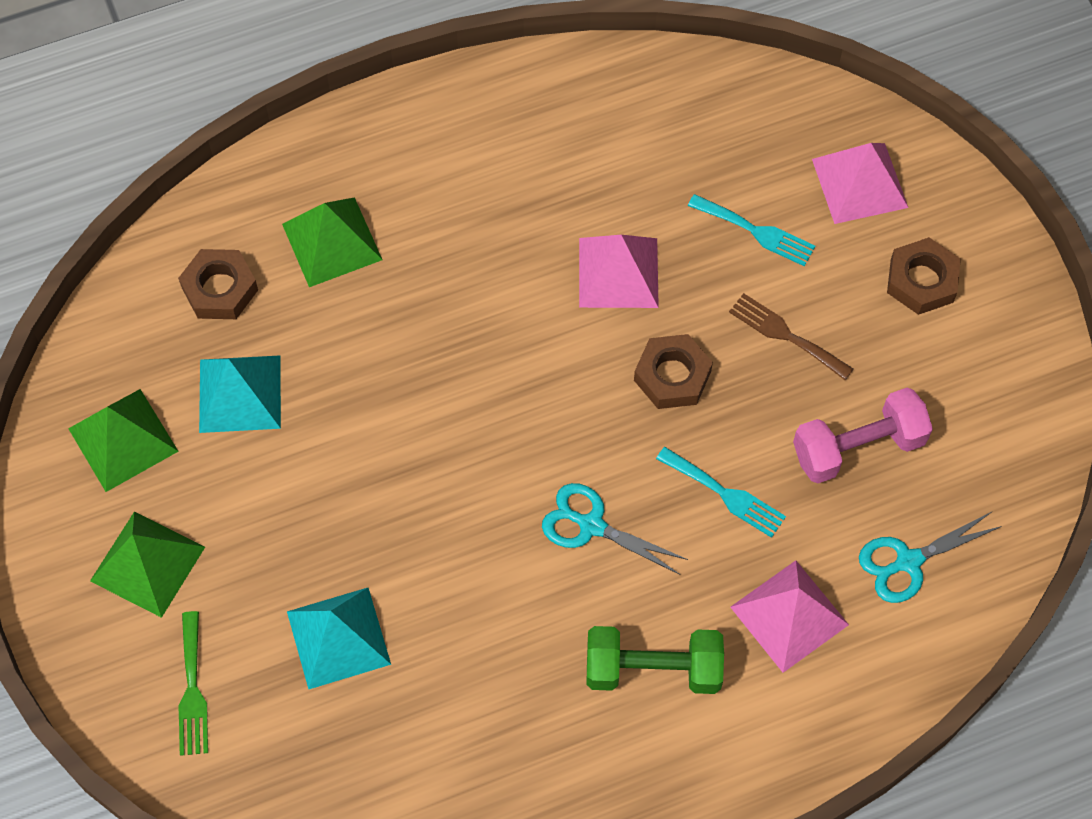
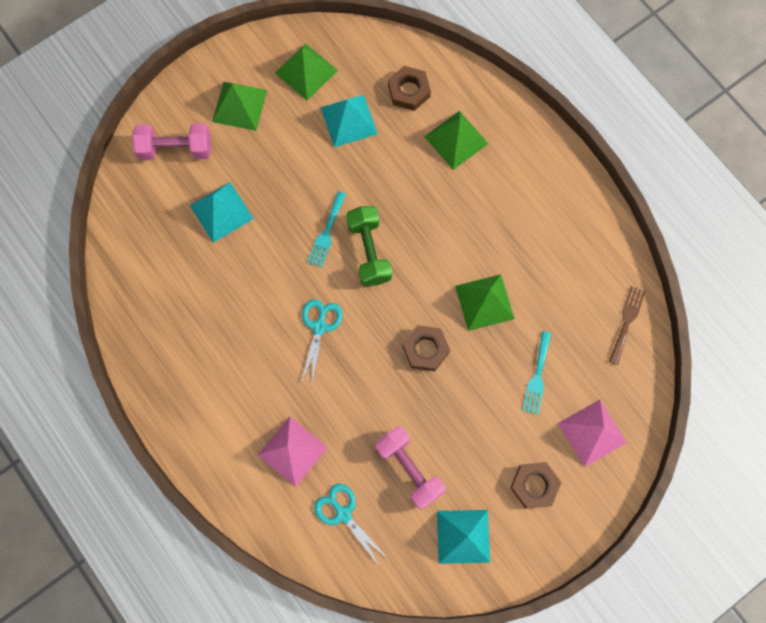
camera: 75 degrees right, 10 degrees up
(192, 690) = (176, 149): green fork -> pink dumbbell
(618, 272) = (484, 302): pink pyramid -> green pyramid
(653, 669) = (242, 381): green dumbbell -> green dumbbell (369, 251)
(725, 494) = (358, 397): turquoise fork -> turquoise fork (326, 233)
(786, 335) = (472, 410): brown fork -> brown fork (626, 321)
(978, 398) = (463, 536): none -> turquoise pyramid

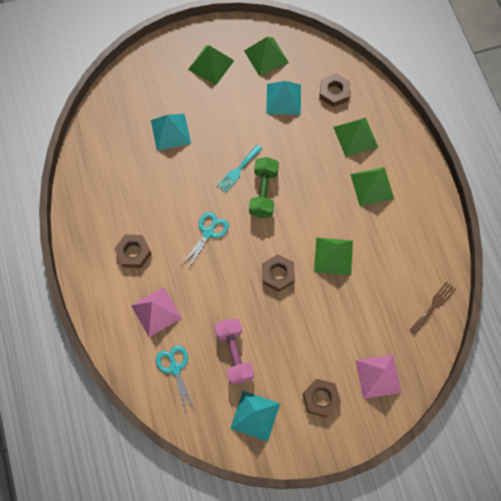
camera: 20 degrees right, 5 degrees down
(176, 149) = (156, 79): pink dumbbell -> none
(234, 386) = (133, 252): none -> brown nut
(499, 197) = (372, 186): none -> green pyramid
(537, 376) = (352, 322): turquoise fork -> none

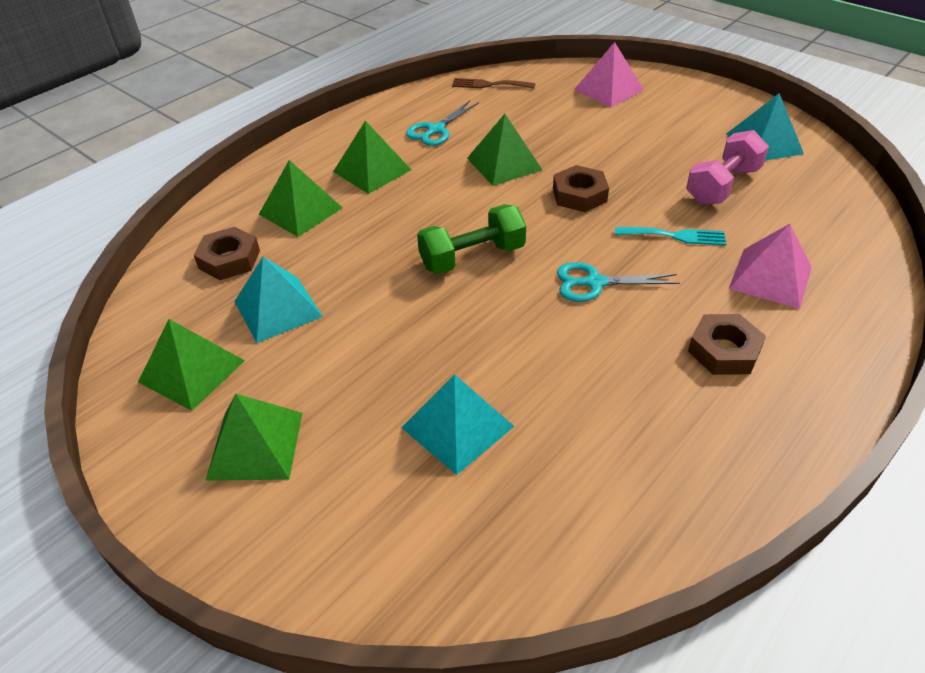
camera: 120 degrees left, 25 degrees down
(175, 368) = (810, 223): turquoise scissors -> turquoise scissors (436, 130)
(238, 170) = (458, 300): turquoise fork -> turquoise fork (675, 236)
(321, 398) = (681, 112): brown nut -> none

